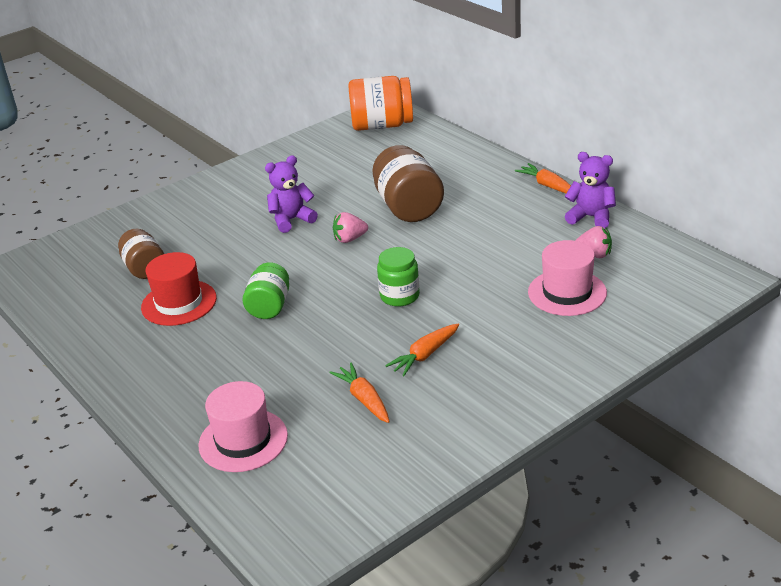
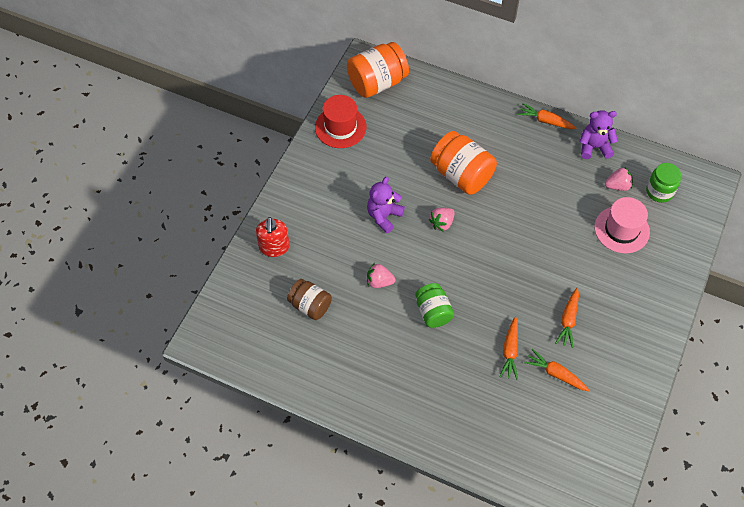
camera: 30 degrees left, 25 degrees up
(156, 218) = (274, 247): none -> red soap dispenser
(179, 303) = (364, 332): red hat -> red hat (340, 127)
(235, 268) = (379, 282): none -> pink strawberry
(243, 440) = (504, 438): pink hat -> none
(326, 363) = (510, 351): none -> orange carrot
(399, 296) = (516, 270): green jar -> green jar (659, 191)
(408, 207) = (461, 175): brown jar -> orange jar

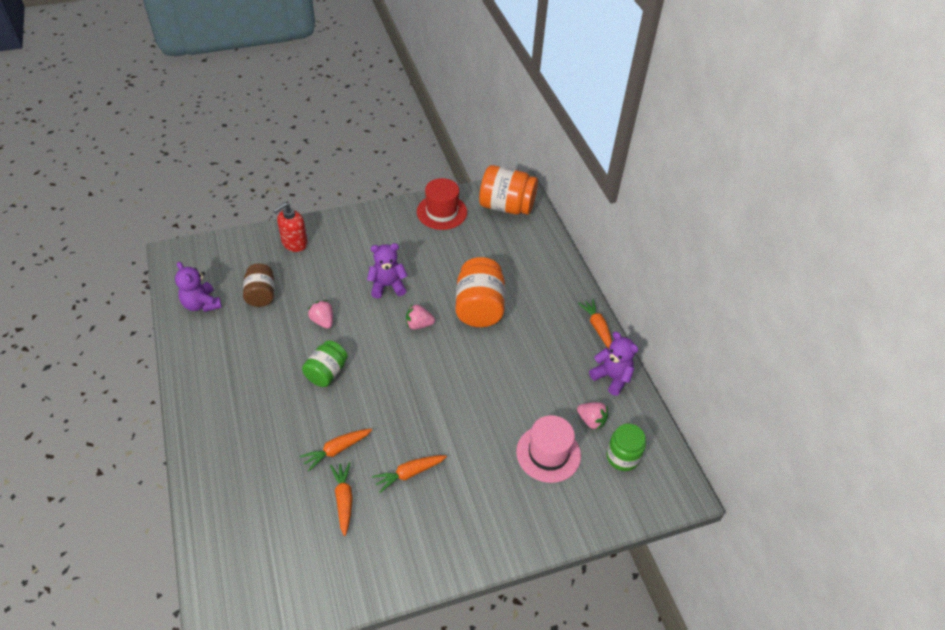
camera: 45 degrees right, 10 degrees down
(279, 353) = (201, 304): none -> purple teddy bear

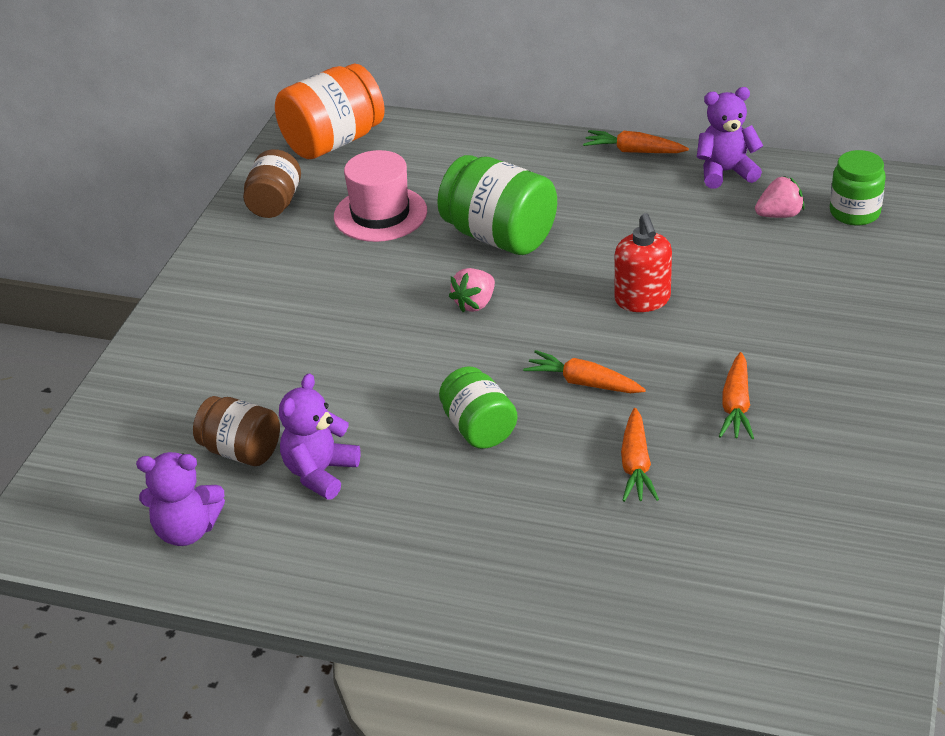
camera: 50 degrees left, 10 degrees down
(294, 243) = (166, 377): red soap dispenser -> red soap dispenser (642, 300)
(323, 321) = (370, 399): pink strawberry -> none
(344, 499) = (730, 486): orange carrot -> orange carrot (583, 383)
(387, 286) = (367, 308): purple teddy bear -> purple teddy bear (320, 473)
(442, 212) = (275, 204): red hat -> brown jar
(479, 307) = (499, 236): orange jar -> green jar
(548, 453) = (802, 269): pink hat -> pink hat (380, 214)

